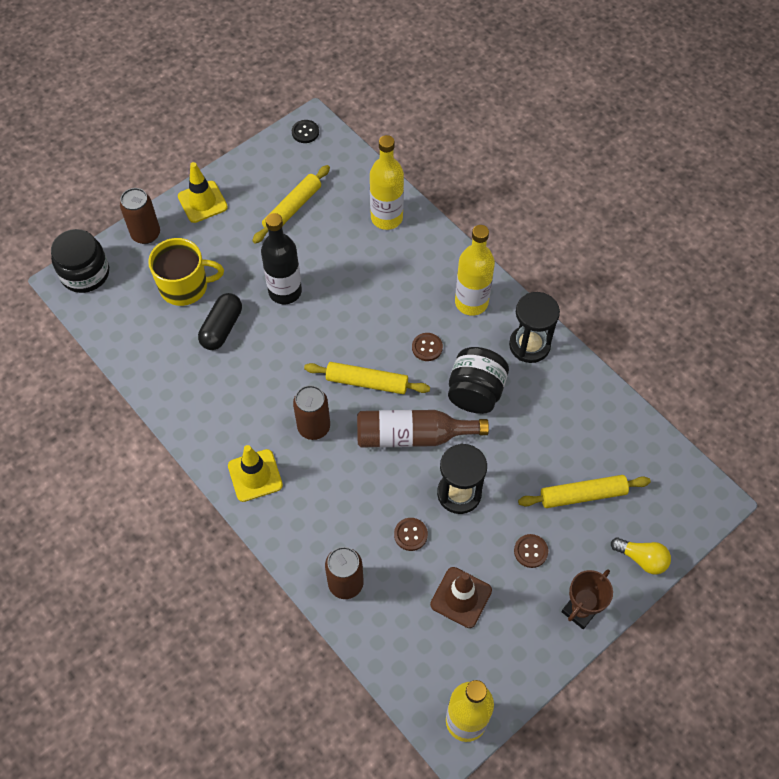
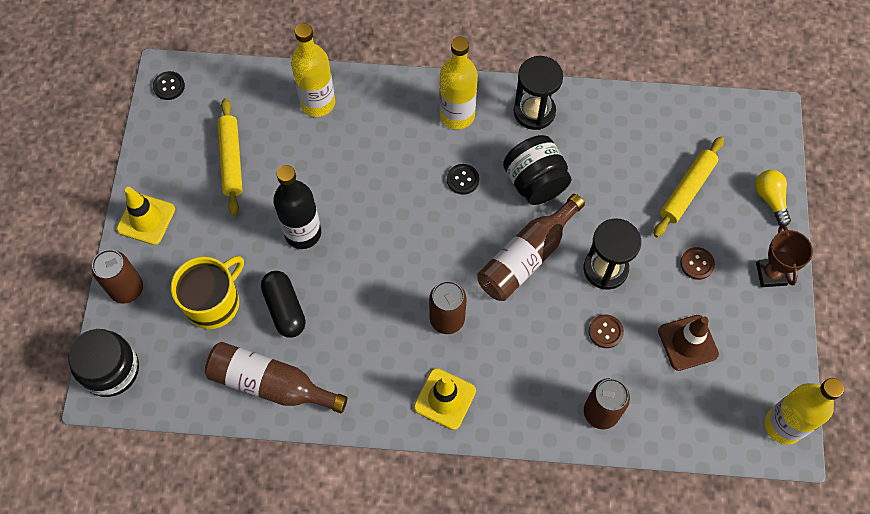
camera: 45 degrees left, 5 degrees up
(162, 366) = (271, 384): none -> brown bottle
(367, 382) = (448, 247): yellow rolling pin -> none
(427, 347) = (462, 180): brown button -> black button
(641, 558) = (770, 199): yellow light bulb -> yellow light bulb turned 90 degrees counterclockwise

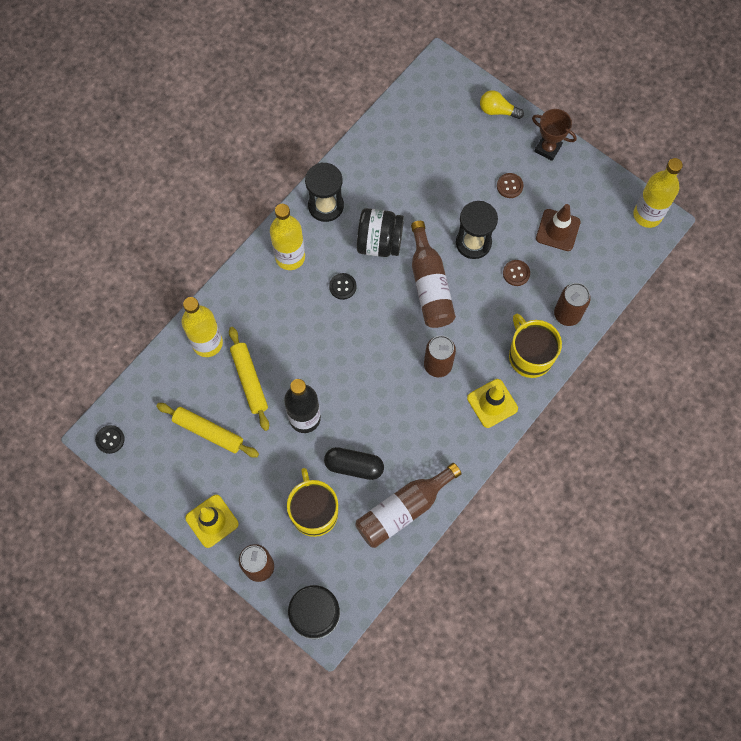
camera: 55 degrees left, 5 degrees up
(525, 403) = (530, 355): none -> yellow mug
(687, 190) = (455, 154): yellow rolling pin -> yellow rolling pin (249, 380)

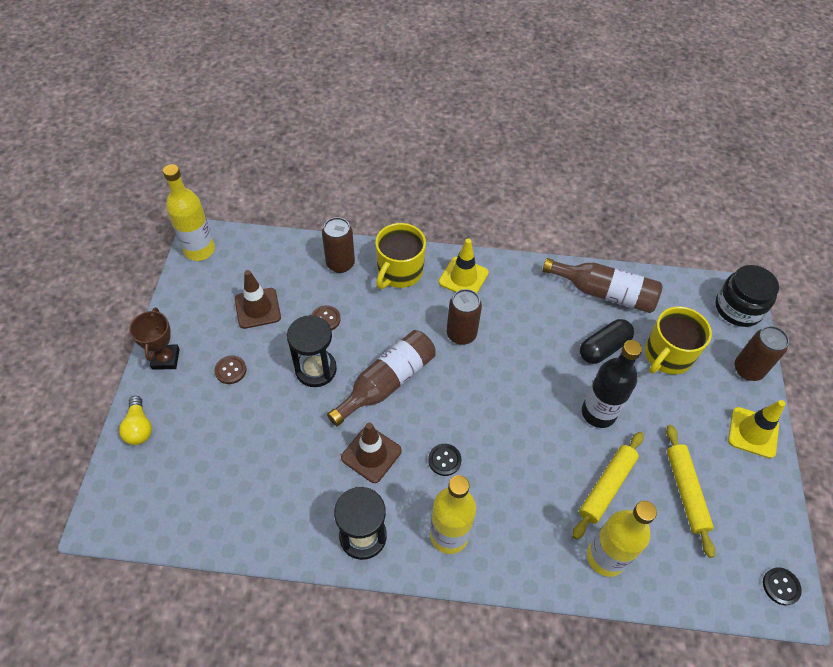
camera: 125 degrees left, 15 degrees down
(354, 466) = (603, 348): black capsule -> black capsule turned 75 degrees clockwise
(379, 242) = (371, 454): black jar -> brown traffic cone

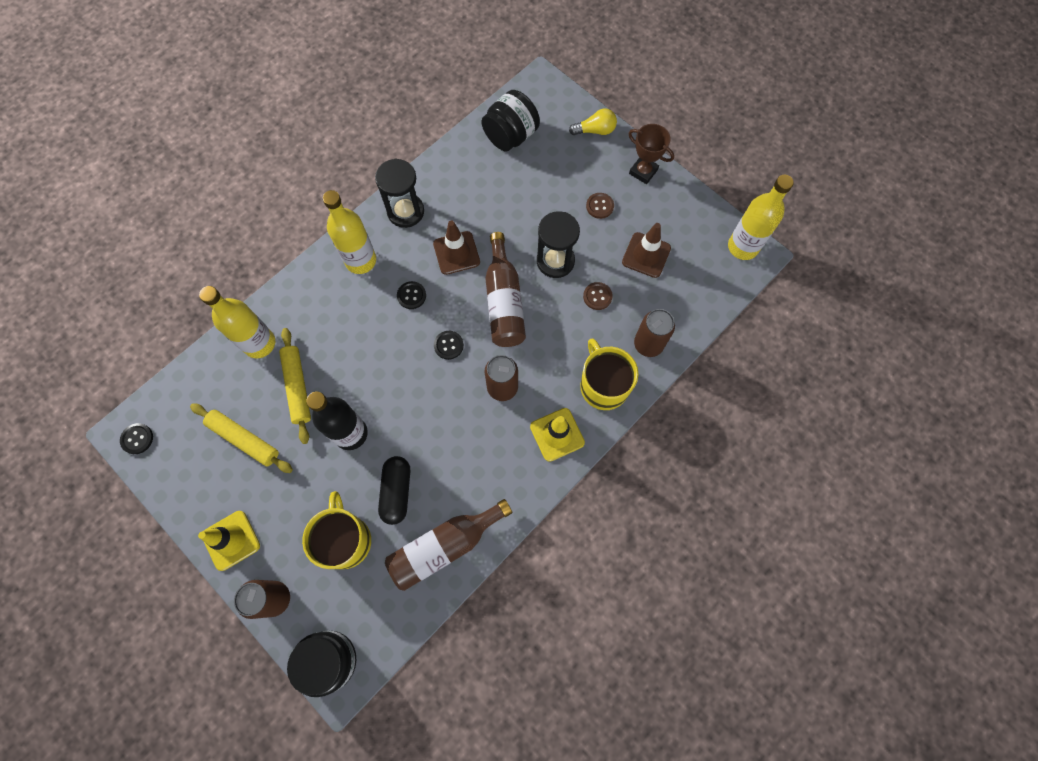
camera: 130 degrees right, 15 degrees up
(139, 427) = (595, 130): yellow light bulb -> yellow light bulb turned 150 degrees clockwise
(197, 501) = (510, 136): none -> black jar
(462, 396) = (448, 345): none -> black button

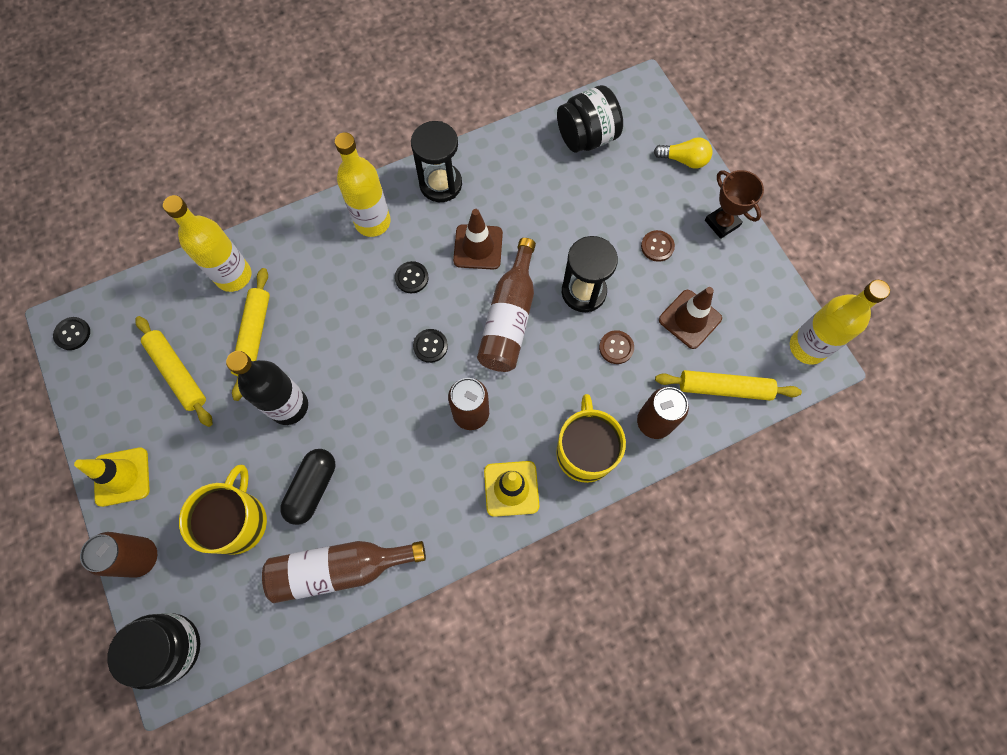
camera: 20 degrees right, 0 degrees up
(692, 299) = (724, 388): none -> yellow rolling pin

